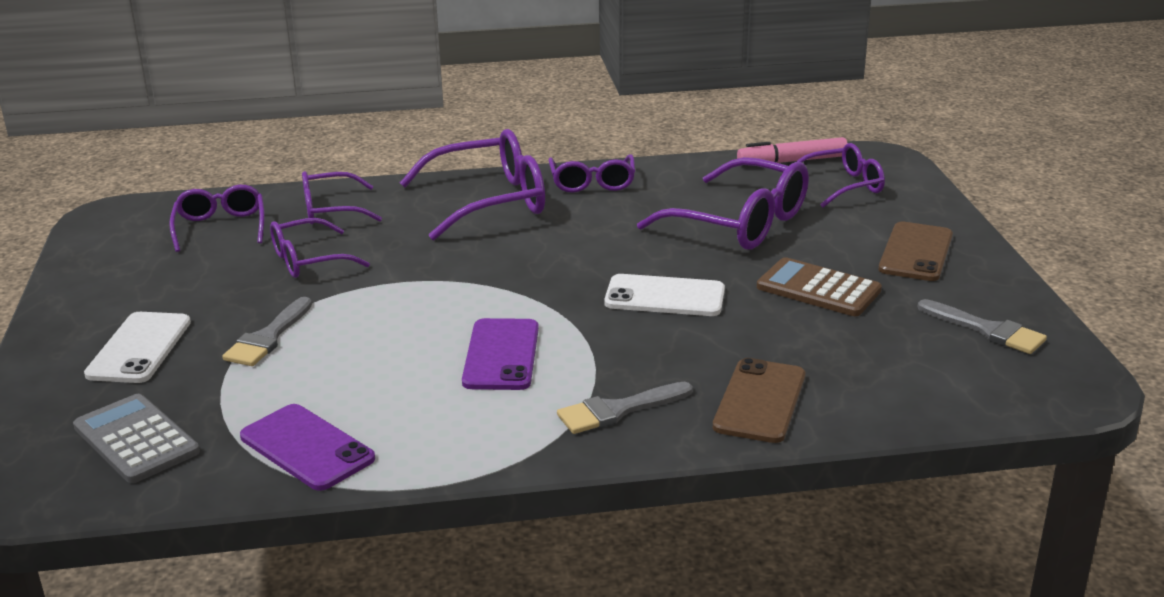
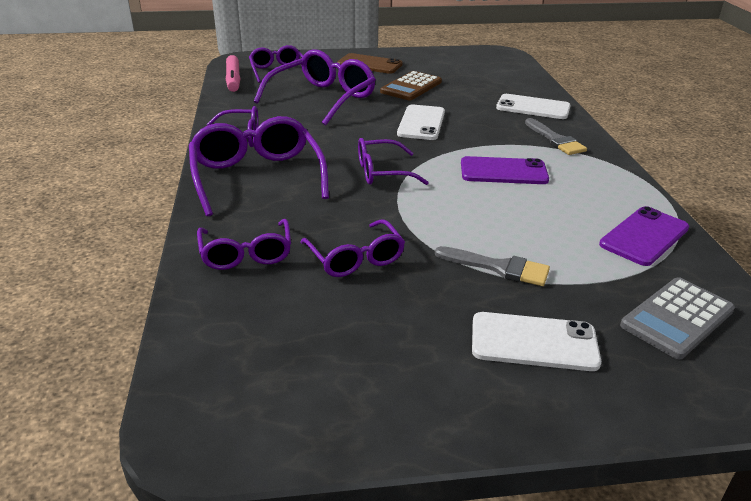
camera: 90 degrees left, 5 degrees up
(220, 227) = (265, 324): purple glasses -> purple glasses (382, 172)
(760, 401) = (533, 107): brown phone -> white phone
(986, 330) = (452, 60): grey brush -> none

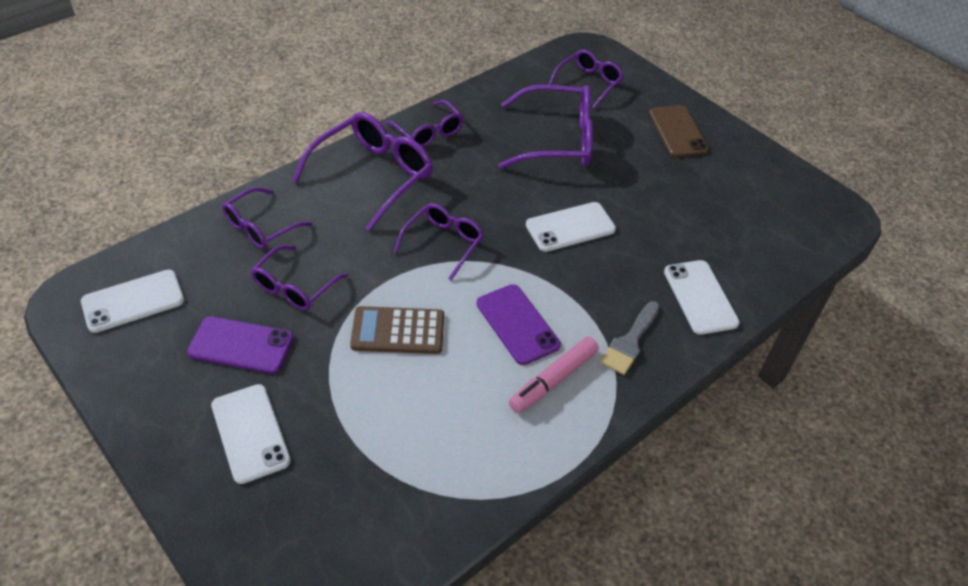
camera: 55 degrees right, 15 degrees up
(233, 80) = (539, 69): pink marker -> pink marker (553, 380)
(257, 377) = (133, 301): none -> white phone
(382, 172) = (444, 243): purple glasses -> purple glasses turned 75 degrees clockwise
(411, 87) = (651, 185): brown calculator -> brown calculator (398, 331)
(498, 267) = (340, 377): grey brush -> none
(644, 236) = (470, 469): purple phone -> purple phone (241, 345)
(677, 318) = (341, 523): grey calculator -> none

